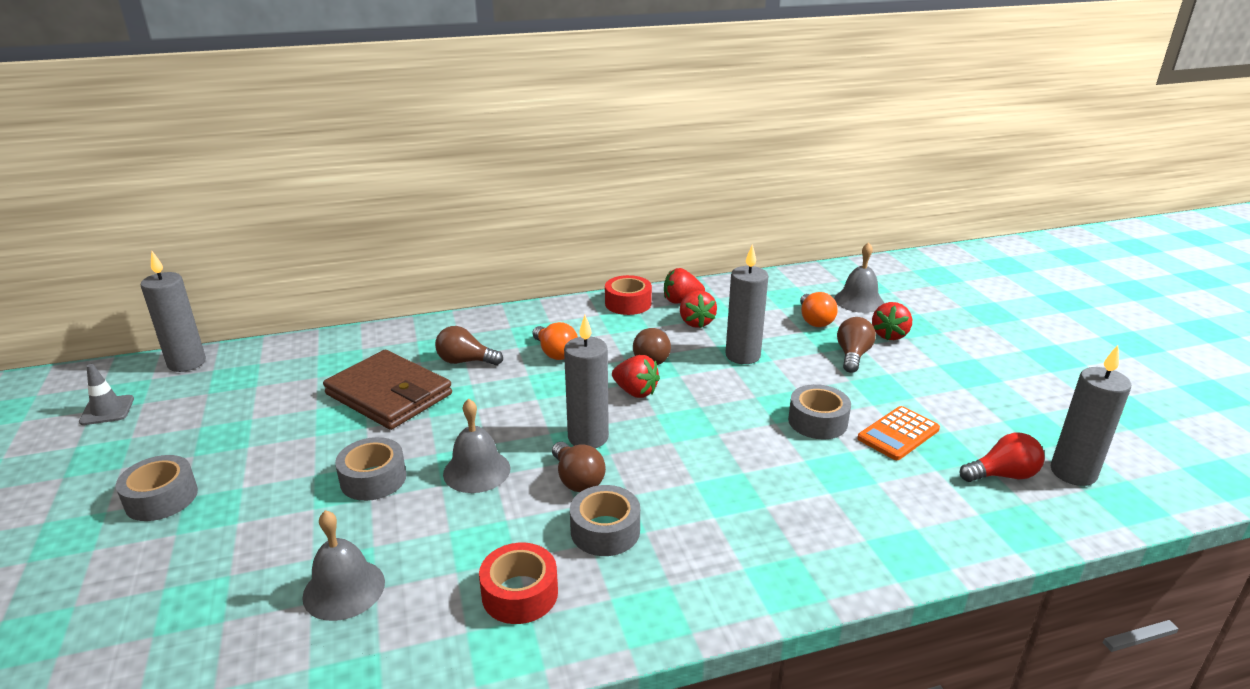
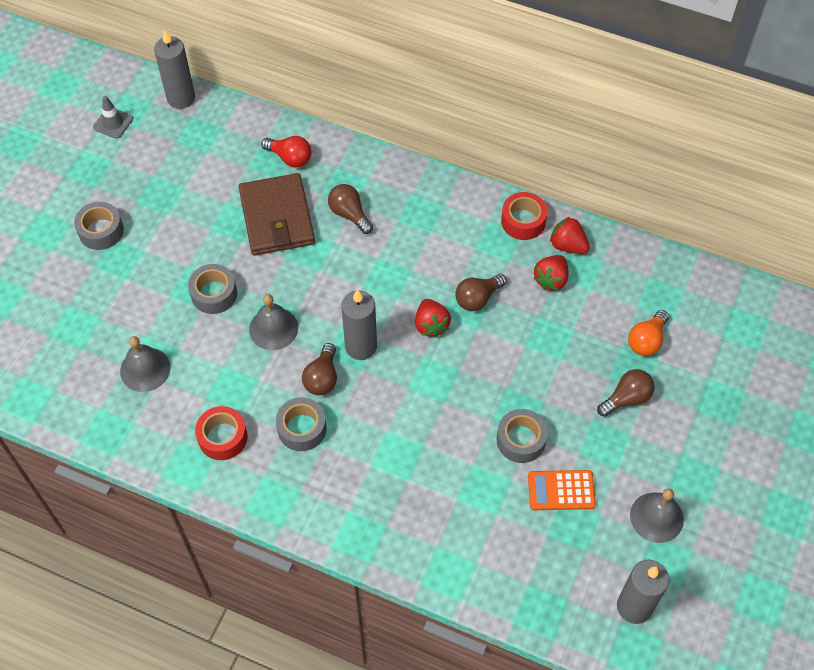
camera: 40 degrees right, 30 degrees up
(555, 353) = (416, 246): orange light bulb -> none
(742, 356) = (544, 341): grey candle -> none
(859, 301) = (714, 343): grey bell -> grey bell (656, 517)
(889, 335) = (686, 398): red strawberry -> none
(1002, 475) = (584, 572): red light bulb -> red light bulb (290, 158)

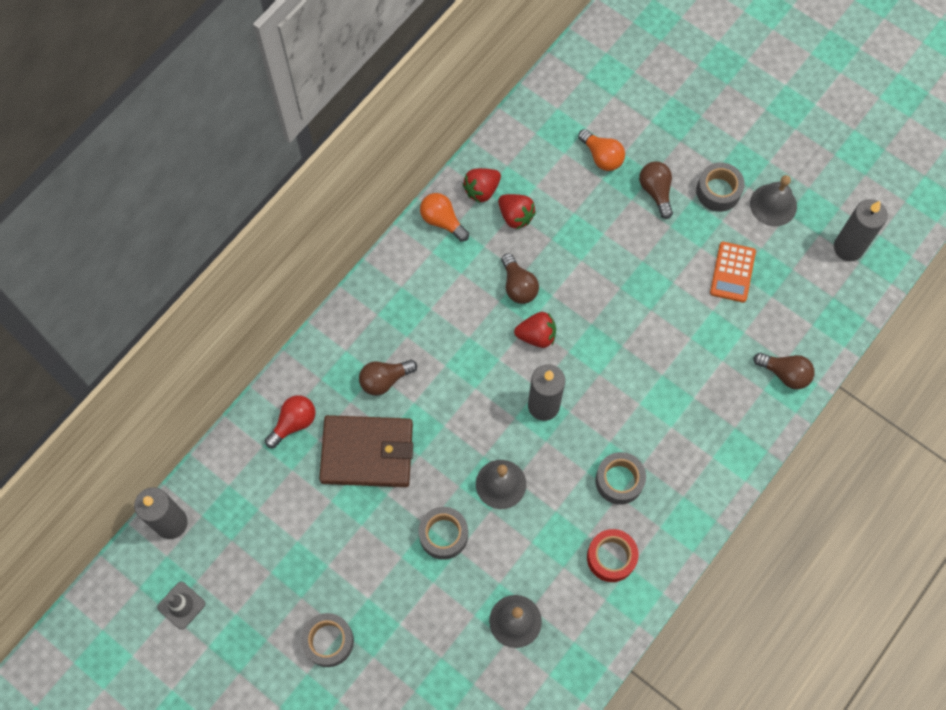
camera: 75 degrees left, 10 degrees up
(322, 378) = (569, 449): brown light bulb -> brown light bulb (785, 374)
(521, 440) = (676, 291): grey tape -> grey tape (718, 191)
(523, 221) = (442, 221): red tape -> orange light bulb

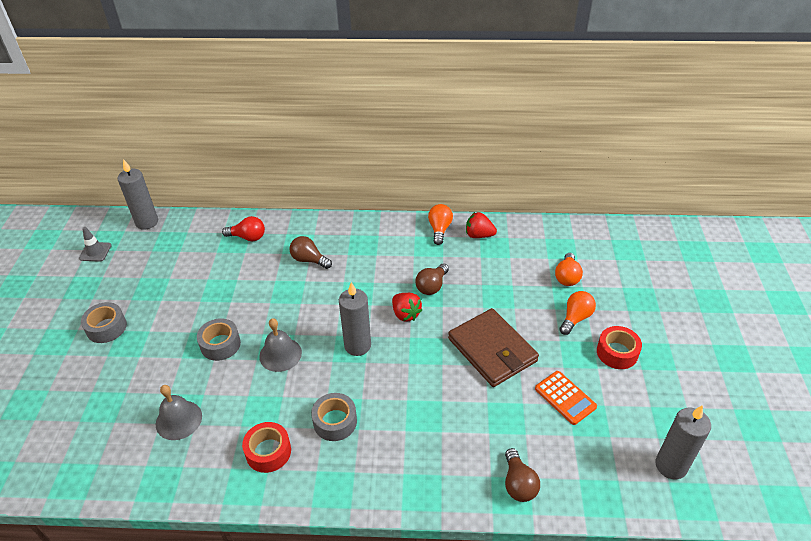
camera: 55 degrees right, 25 degrees down
(367, 452) = (253, 278): brown wallet -> brown wallet (492, 350)
(515, 216) = (478, 259): red strawberry -> none
(656, 192) = (575, 318): brown light bulb -> orange light bulb
(718, 191) = (617, 352): grey tape -> red tape
(732, 272) = (565, 398): orange calculator -> orange calculator turned 105 degrees counterclockwise
(773, 205) = (646, 392): grey bell -> none

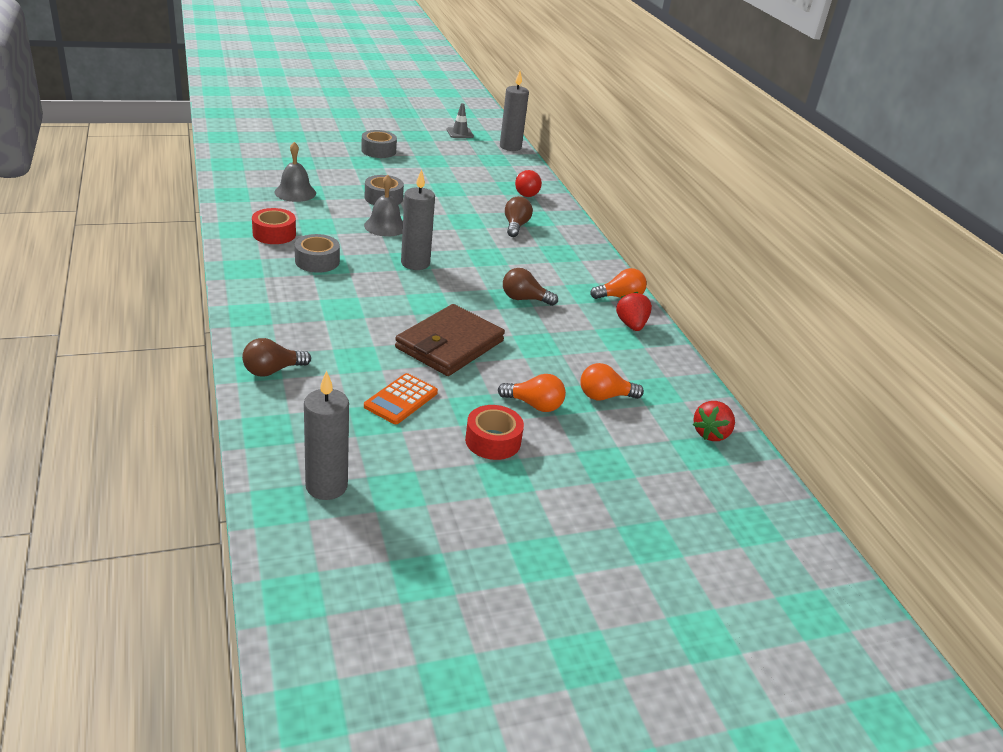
camera: 65 degrees right, 10 degrees down
(405, 314) = (473, 286): red strawberry -> red strawberry (711, 434)

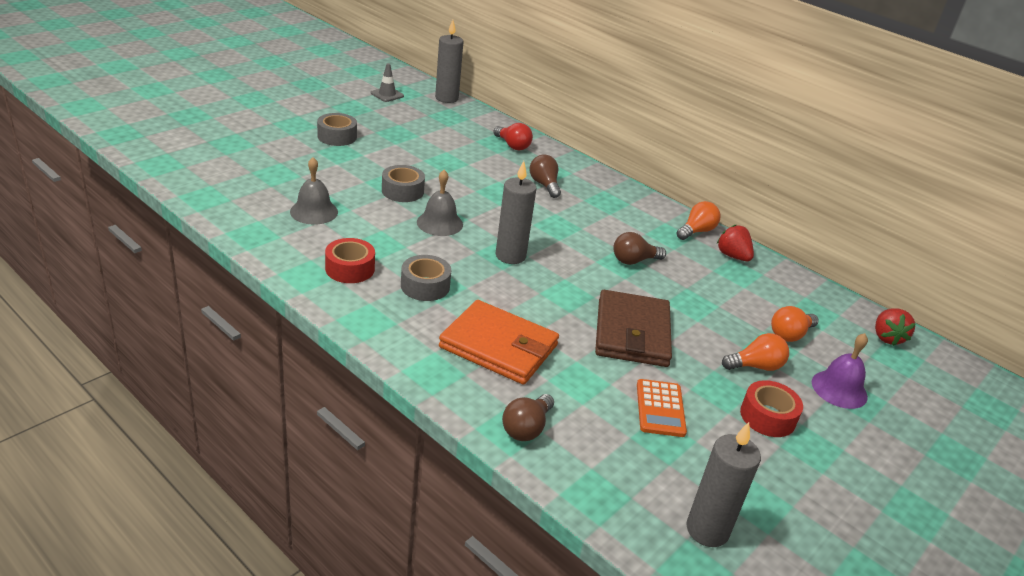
camera: 30 degrees left, 0 degrees up
(322, 315) = (499, 346): none -> orange wallet
(596, 450) = (839, 389): none -> purple bell

